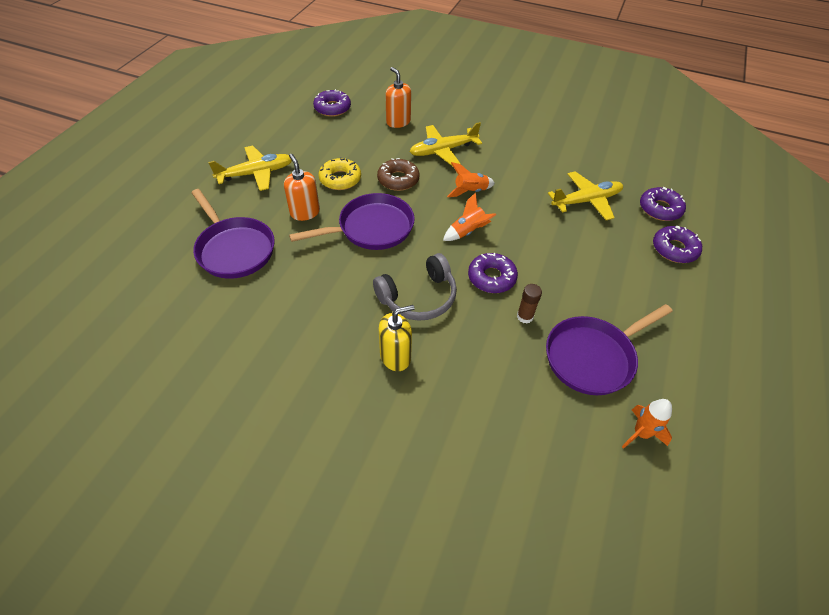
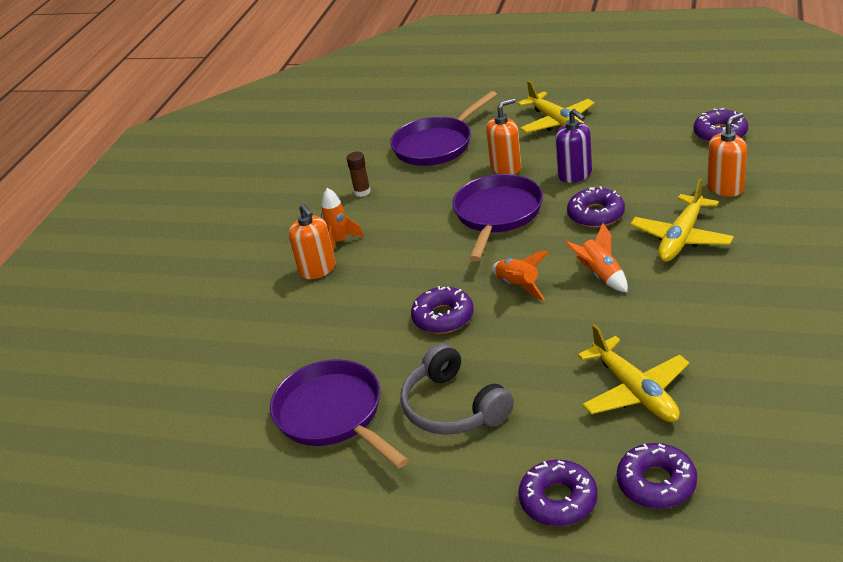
camera: 90 degrees right, 15 degrees down
(340, 179) = (575, 175): yellow donut -> purple soap dispenser
(371, 228) = (497, 215): purple pan -> purple pan turned 135 degrees counterclockwise
(395, 357) = (317, 270): yellow soap dispenser -> orange soap dispenser
(398, 179) = (596, 214): brown donut -> purple donut
(418, 297) = (398, 269): grey headphones -> grey headphones (453, 407)
(443, 150) = (681, 238): yellow plane -> yellow plane turned 120 degrees counterclockwise
(525, 316) = (386, 352): brown glue stick -> brown glue stick (362, 192)
(640, 433) = (231, 460): orange rocket -> orange rocket (340, 242)

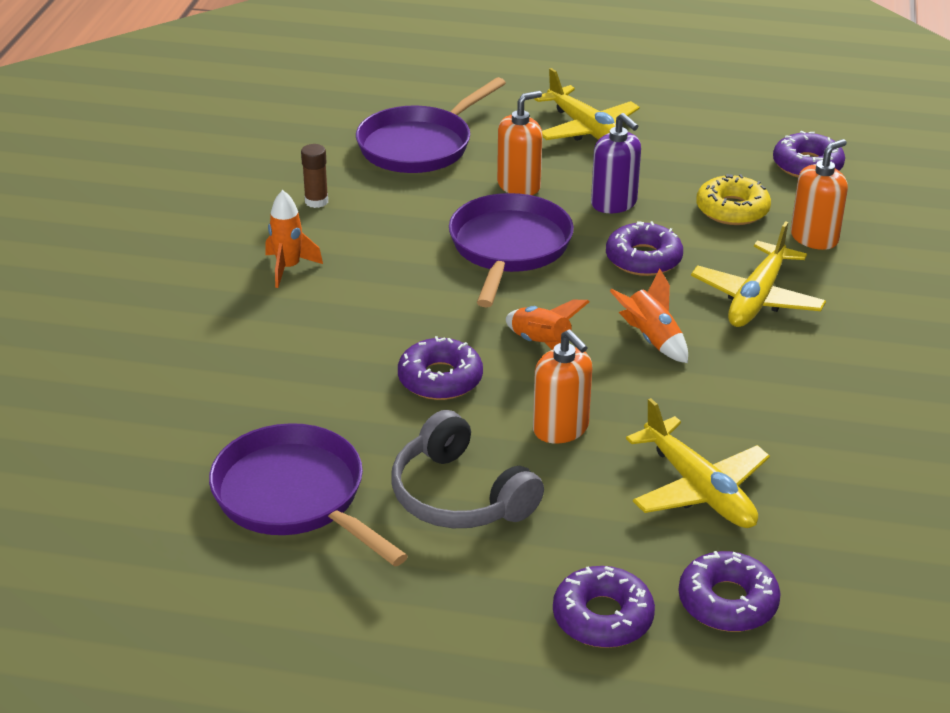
camera: 10 degrees left, 0 degrees up
(317, 270) = (259, 303): orange soap dispenser -> orange soap dispenser (561, 428)
(663, 172) = (732, 210): none -> yellow donut

